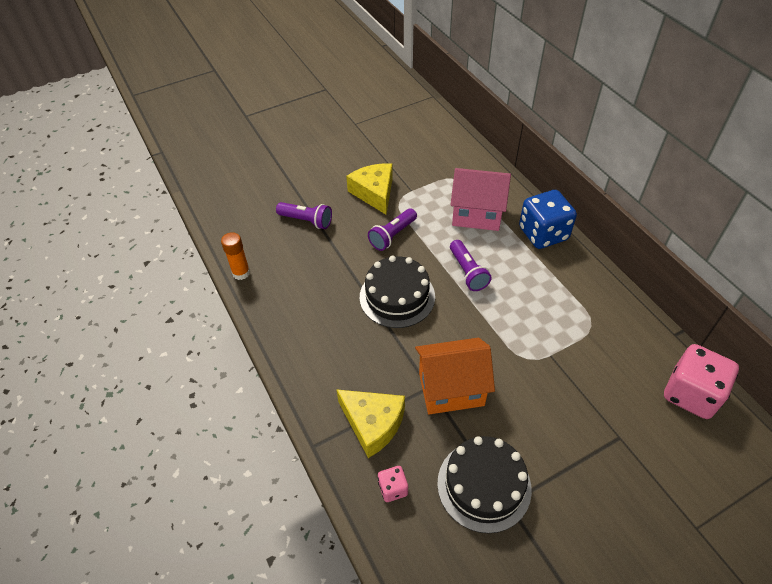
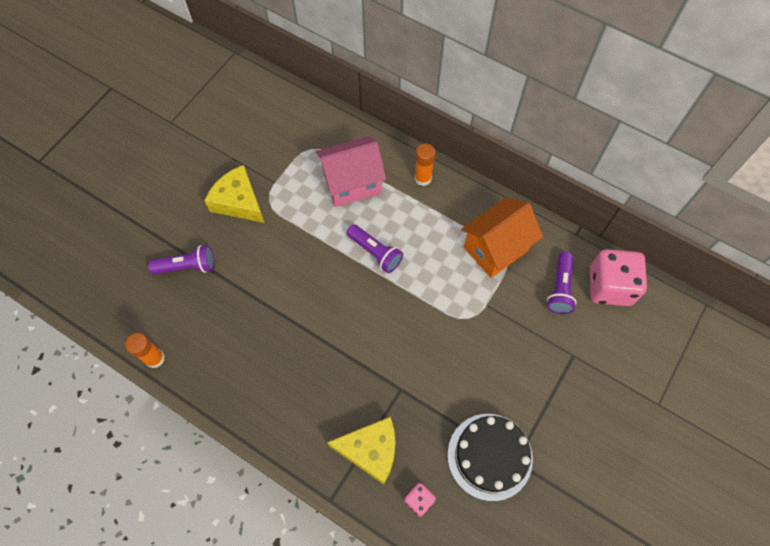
camera: 30 degrees left, 15 degrees up
(392, 235) = (284, 244): purple flashlight -> purple flashlight (560, 288)
(397, 296) = (324, 310): black cake -> none
(451, 389) = (420, 381): orange house -> orange house (496, 248)
(543, 234) = (423, 178): blue dice -> orange glue stick

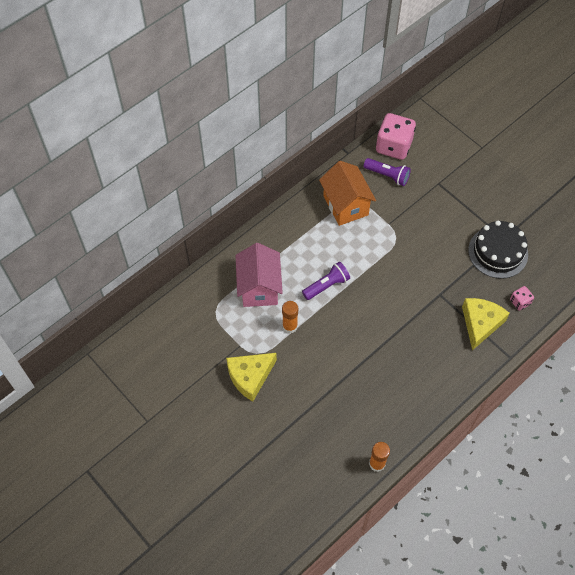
camera: 75 degrees left, 5 degrees down
(187, 266) = (300, 427): purple flashlight -> none
(423, 178) = (270, 237): orange glue stick -> orange glue stick (290, 326)

